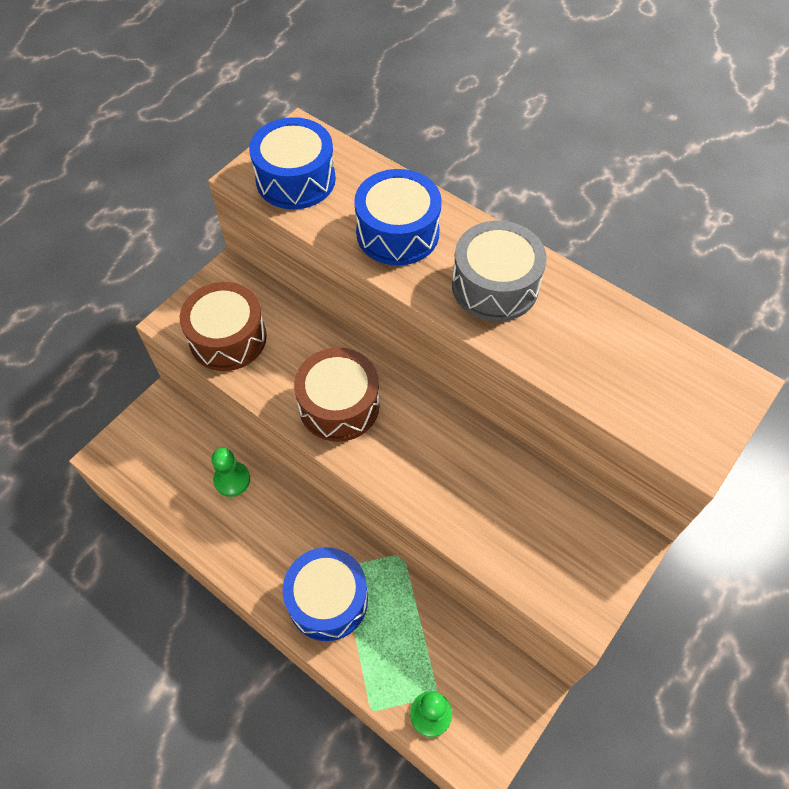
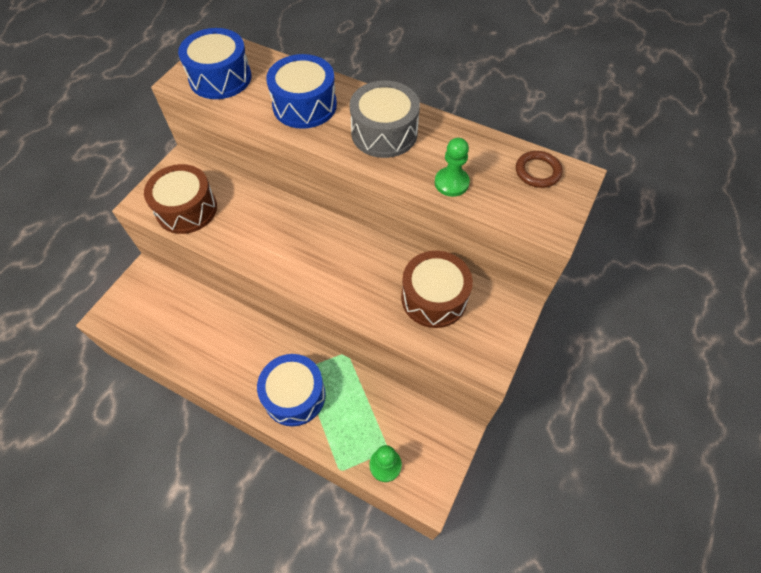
camera: 10 degrees left, 0 degrees up
(232, 480) = (208, 319): green pawn -> green pawn (451, 183)
(339, 405) = (280, 245): brown drum -> brown drum (434, 298)
(689, 370) = (537, 171): none -> brown ring

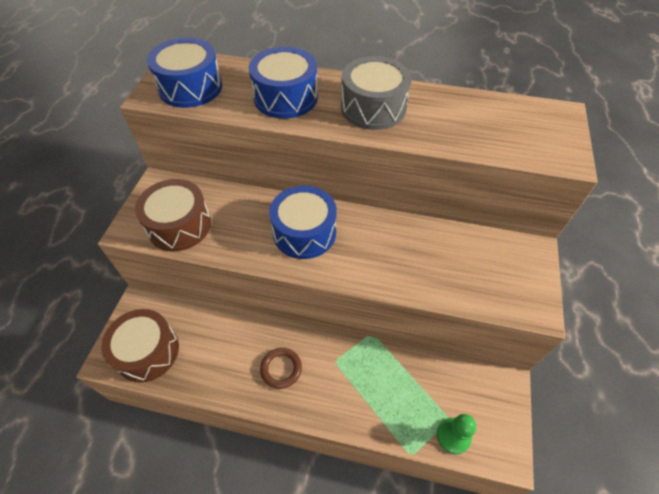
camera: 15 degrees left, 5 degrees down
(294, 395) = (336, 389): blue drum -> blue drum (304, 232)
(434, 298) = (457, 256): brown drum -> brown drum (147, 351)
(451, 183) = (457, 139): green pawn -> none
(537, 171) = (528, 115): brown ring -> brown ring (281, 369)

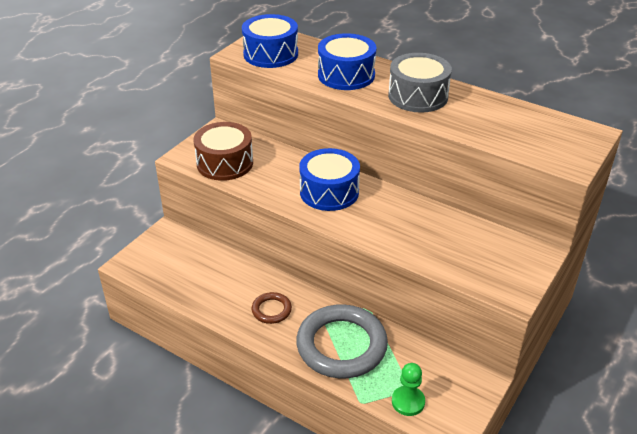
camera: 20 degrees right, 15 degrees down
(147, 351) = (161, 267): brown drum -> none
(365, 389) = (341, 345): none -> grey ring

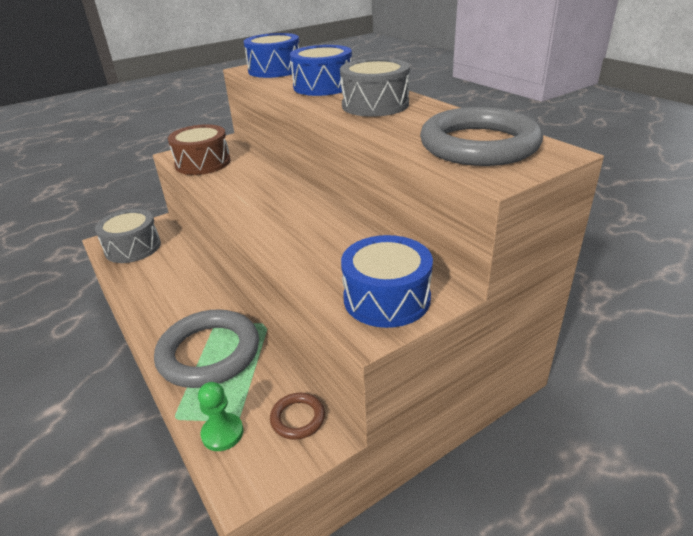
camera: 25 degrees right, 5 degrees down
(167, 265) = (133, 247): none -> grey drum
(271, 310) = (177, 303): brown ring -> brown ring (298, 418)
(329, 192) = (267, 197): blue drum -> blue drum (386, 298)
(537, 134) = (479, 145): none -> grey ring

